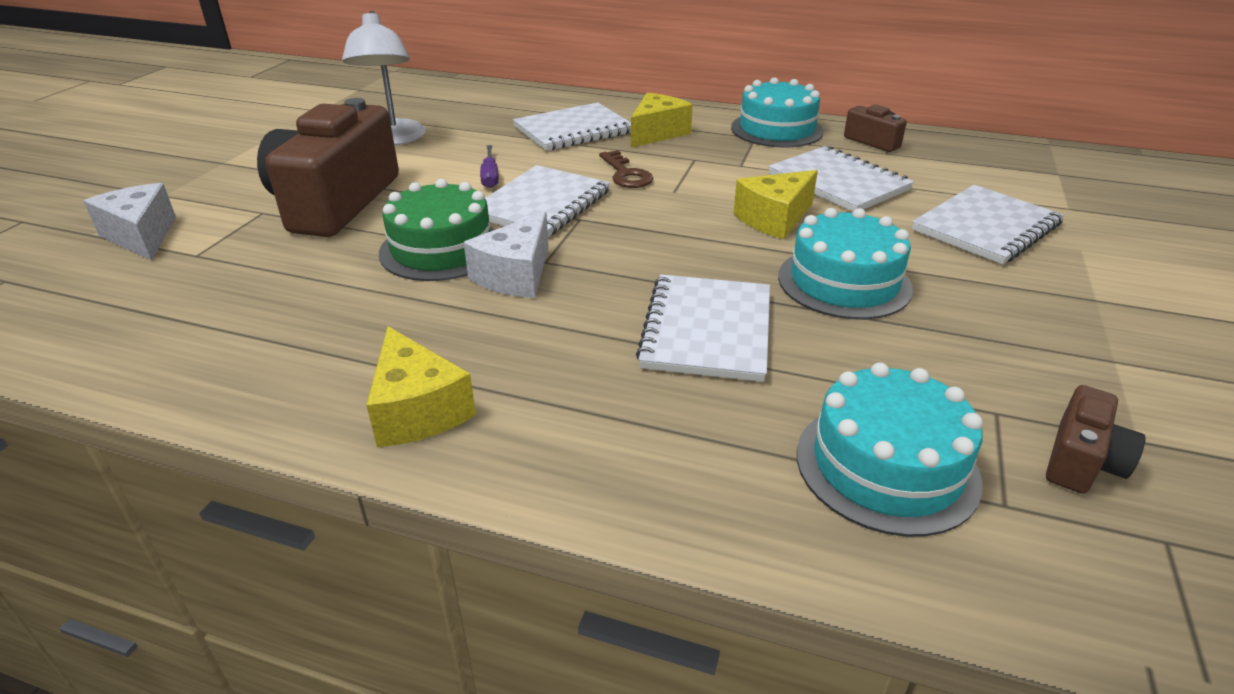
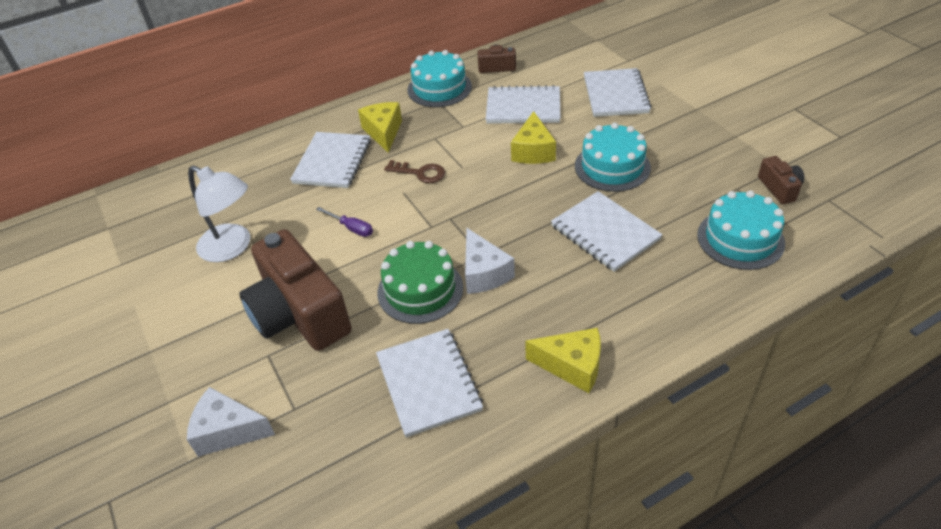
camera: 45 degrees left, 10 degrees up
(542, 204) = (416, 224): white notebook -> white notebook (429, 383)

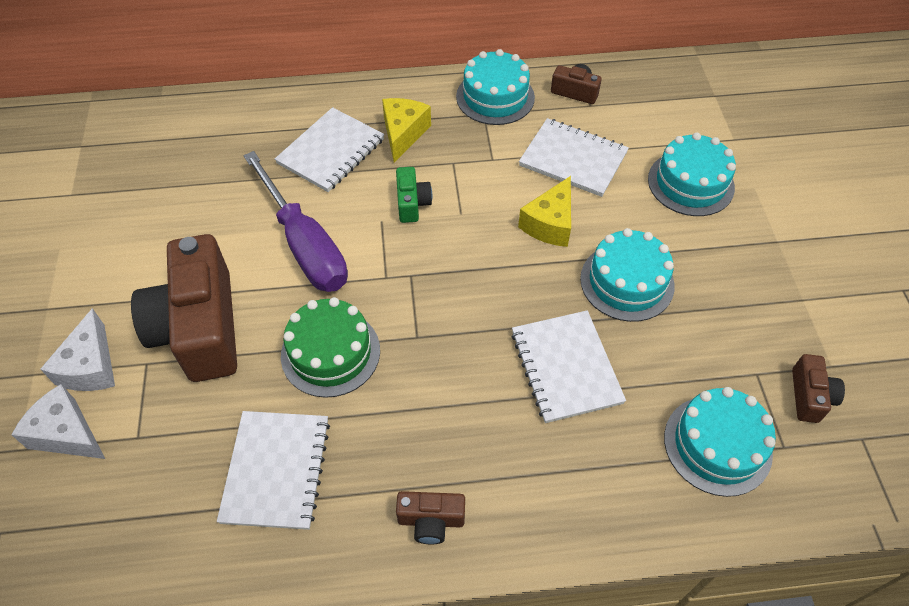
camera: 20 degrees right, 10 degrees up
(232, 247) = (180, 219): white lamp -> none
(351, 228) = (305, 244): purple screwdriver -> purple screwdriver, size x2.47
(420, 173) = (412, 203): brown key -> green camera
(484, 273) = (406, 361): white cheese -> white cheese (90, 367)
(572, 366) = (431, 520): yellow cheese -> brown camera
(615, 95) = (690, 183): white notebook -> turquoise cake

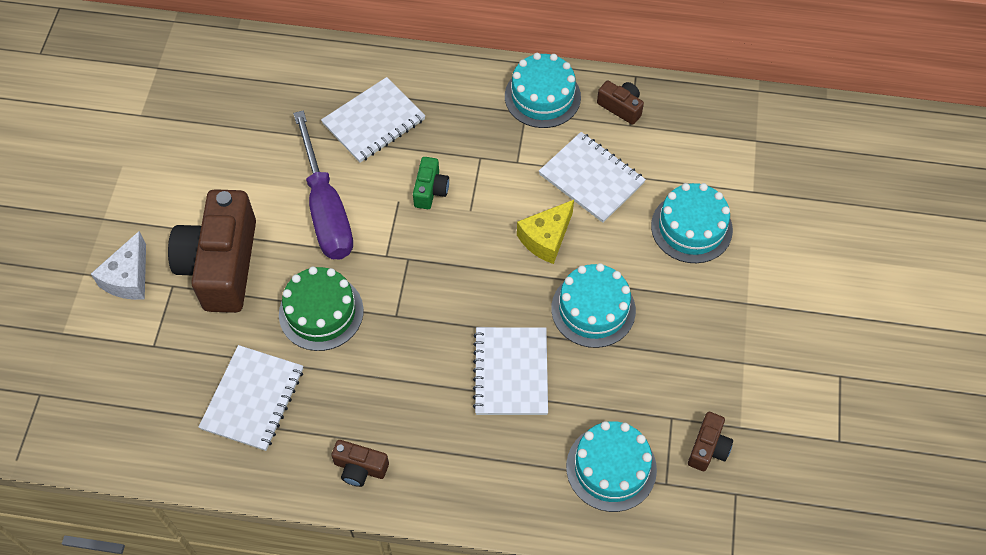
camera: 15 degrees right, 5 degrees up
(67, 433) = (101, 329): white cheese -> none
(403, 133) = (444, 117): yellow cheese -> none

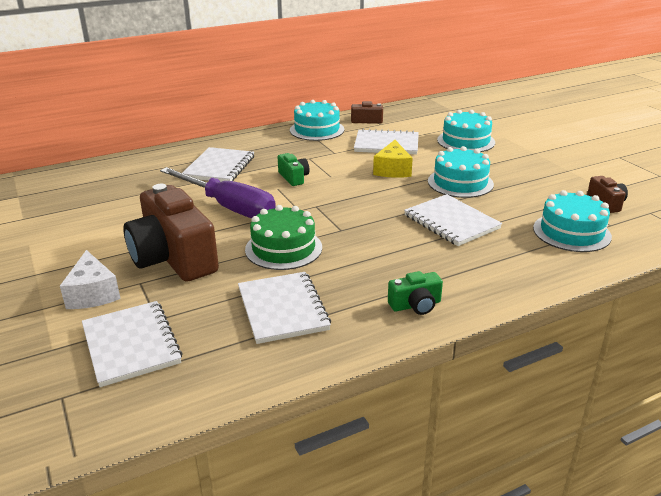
camera: 35 degrees left, 30 degrees down
(116, 366) = (131, 345): none -> white notebook
(360, 468) = (415, 305): brown camera -> green camera

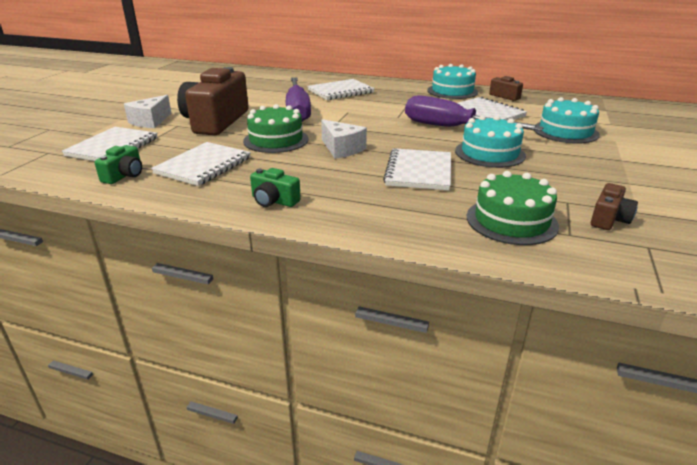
camera: 45 degrees right, 0 degrees up
(293, 178) = (371, 110): green camera -> green camera (124, 175)
(357, 229) = (341, 149): none -> white cheese
(392, 170) = (452, 128): yellow cheese -> purple screwdriver
(571, 232) = (511, 221): turquoise cake -> green cake

